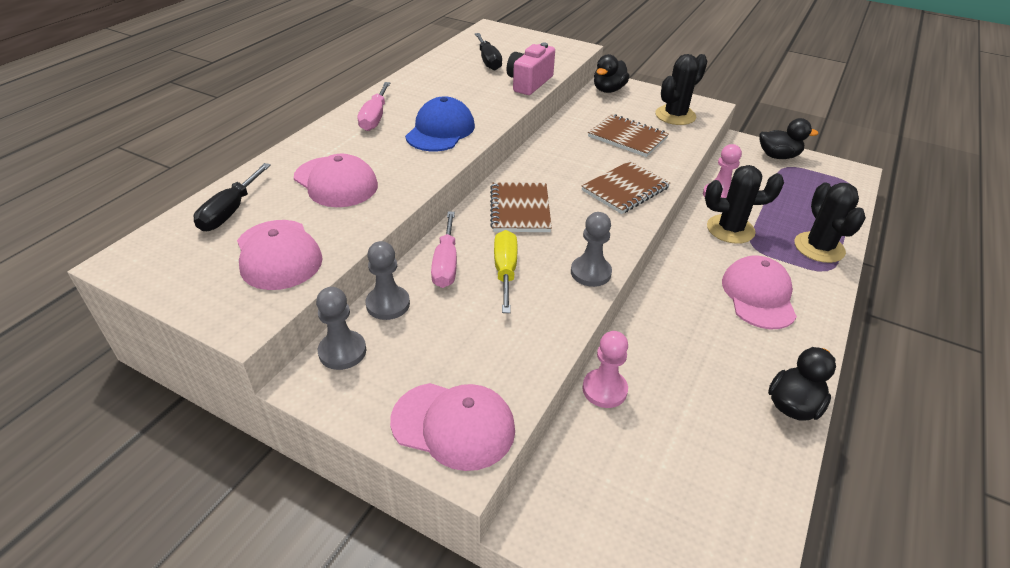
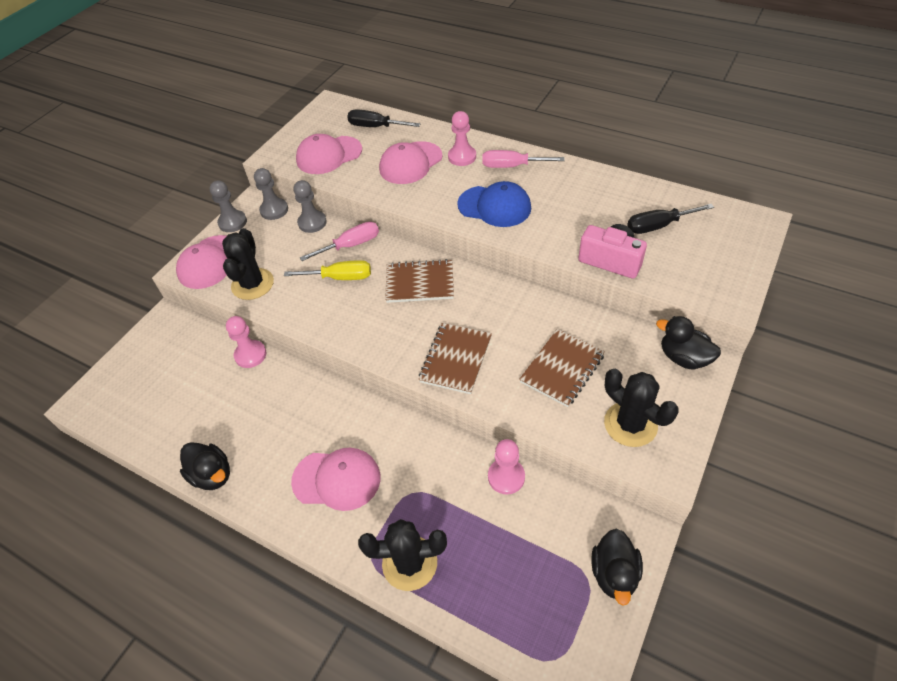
camera: 95 degrees right, 10 degrees up
(341, 146) = (462, 157): none -> pink pawn
(446, 264) = (351, 245): pink screwdriver -> pink screwdriver turned 150 degrees clockwise
(590, 273) = (334, 328): grey pawn -> grey pawn (232, 222)
(625, 189) = (456, 359): brown notebook -> brown notebook turned 60 degrees clockwise
(730, 229) = (440, 476): black cactus -> black cactus (252, 284)

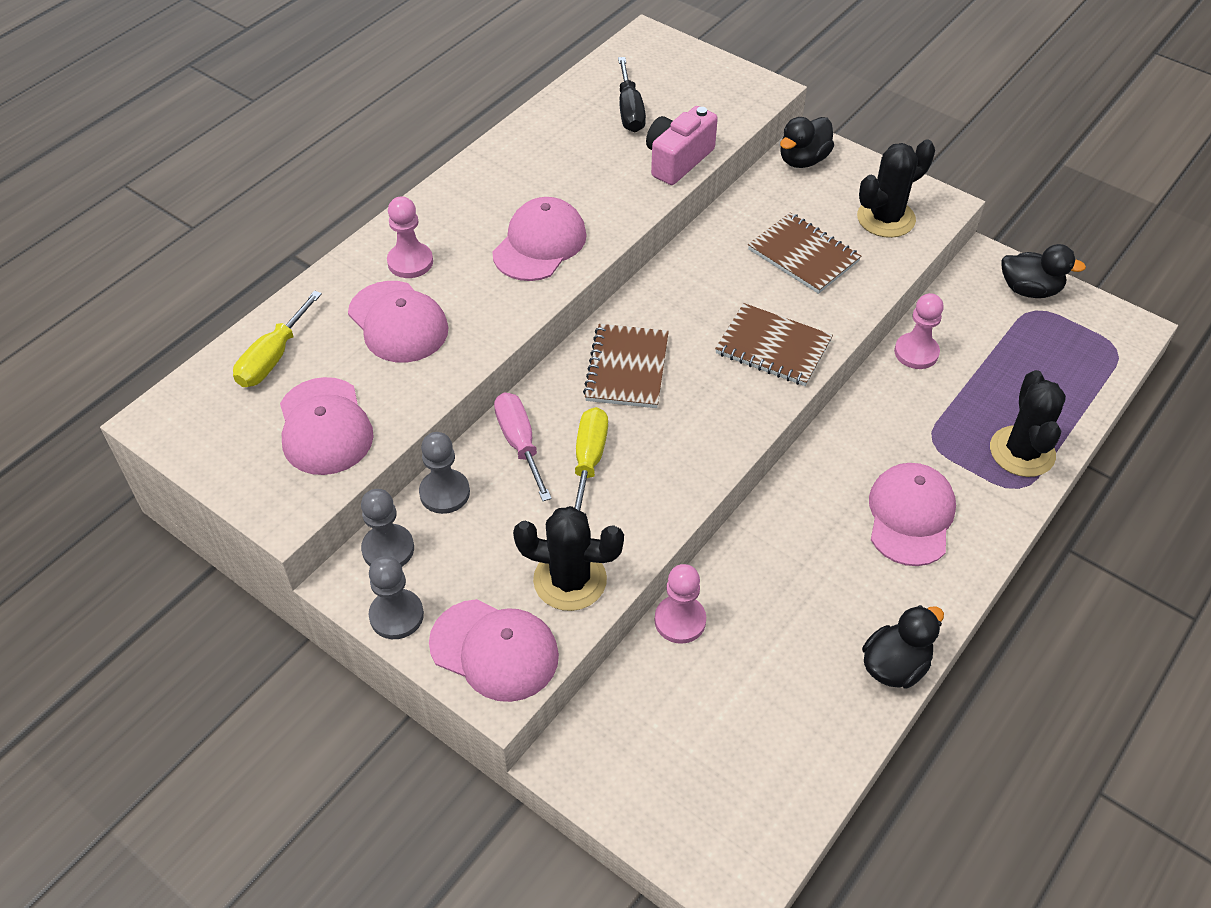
camera: 85 degrees left, 0 degrees up
(375, 127) = (273, 357): black screwdriver -> yellow screwdriver
(494, 206) = (540, 244): blue cap -> pink cap
(512, 166) = (458, 213): pink screwdriver -> none

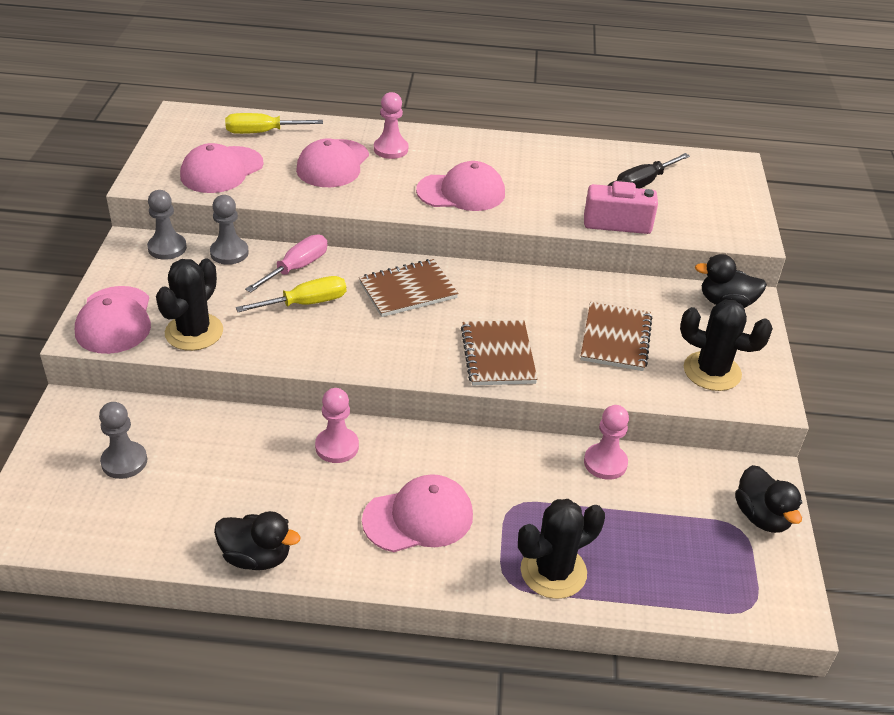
camera: 55 degrees right, 10 degrees down
(396, 615) = (117, 271): grey pawn -> grey pawn (124, 461)
(570, 580) = (194, 332): black cactus -> black cactus turned 45 degrees clockwise
(680, 620) = (221, 419): pink pawn -> pink pawn (337, 446)

